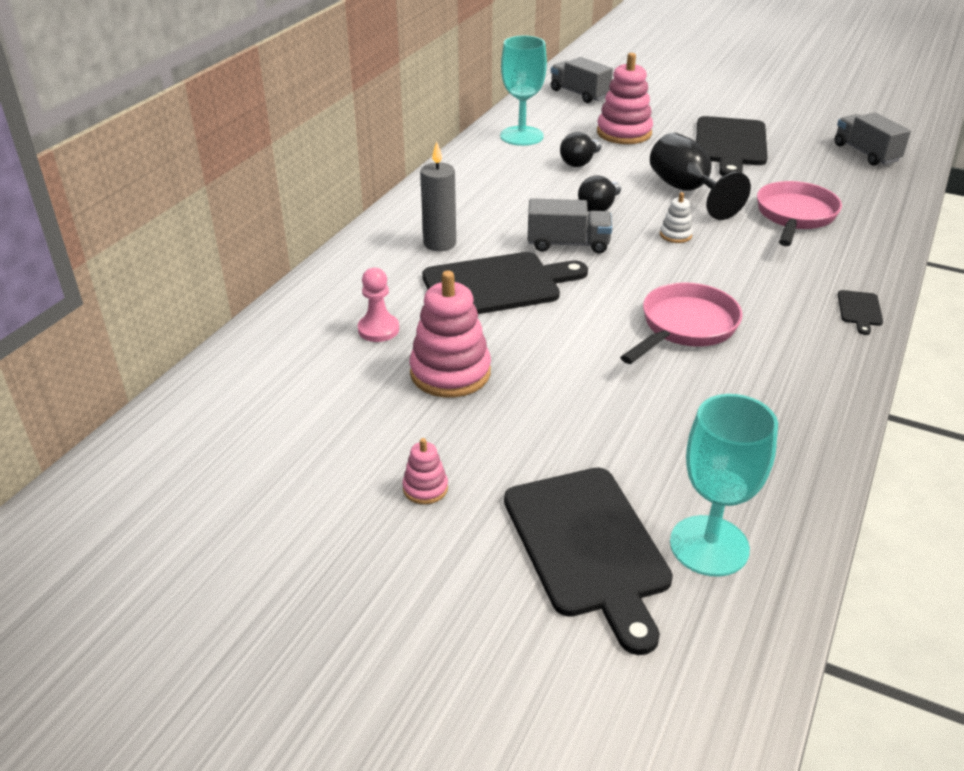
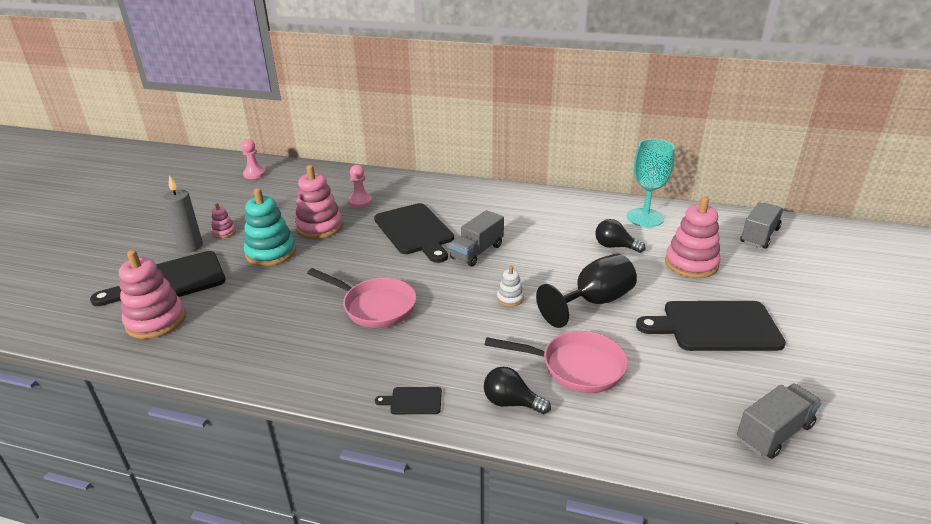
camera: 80 degrees right, 5 degrees down
(174, 462) = (254, 174): none -> pink pawn
(439, 243) = (461, 207): grey candle -> grey candle (190, 246)
(520, 424) = (271, 253): none -> turquoise stacking toy
(568, 244) = (477, 252): grey truck -> grey truck turned 45 degrees clockwise
(599, 207) = (540, 260): black light bulb -> black light bulb (511, 402)
(709, 546) = (156, 321): turquoise goblet -> pink stacking toy

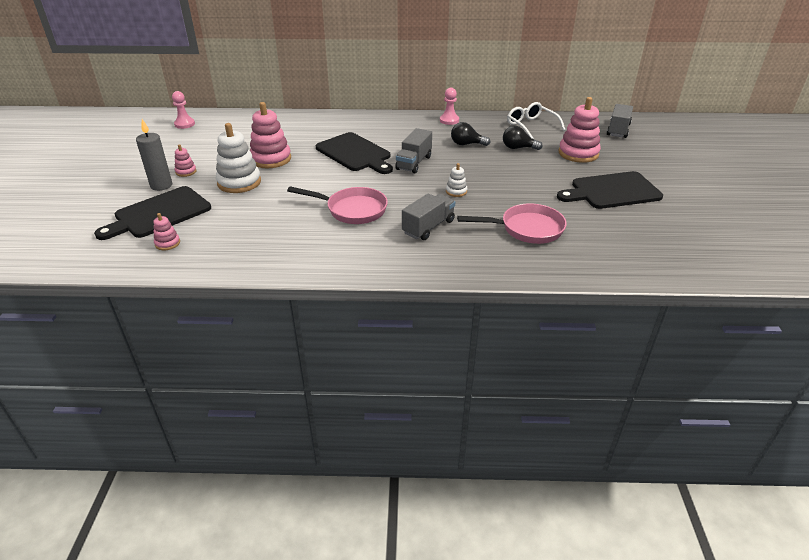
camera: 15 degrees left, 5 degrees up
(156, 321) = (167, 243): pink stacking toy -> pink stacking toy, size x0.49
(271, 253) = (239, 182): turquoise stacking toy -> white stacking toy
(360, 202) = (295, 137): pink pawn -> pink pawn (449, 120)
(413, 401) = (418, 267): black cutting board -> none
(511, 402) = (491, 257): black light bulb -> black light bulb (466, 144)
(594, 302) = (520, 186): black goblet -> none
(645, 218) = (531, 126): turquoise goblet -> white glasses
(774, 433) = (675, 249): grey truck -> grey truck (428, 227)

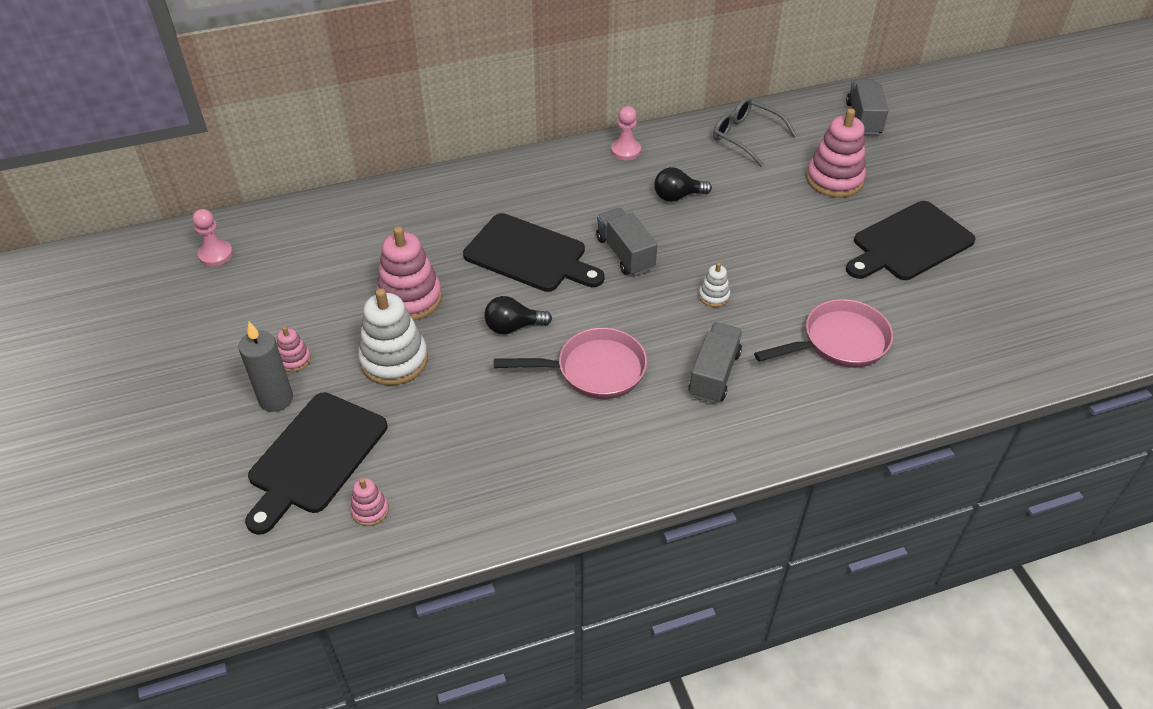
camera: 20 degrees left, 10 degrees up
(414, 163) = (625, 253): grey truck -> grey truck turned 150 degrees clockwise
(518, 148) = (751, 187): black light bulb -> black light bulb (513, 327)
(531, 126) = (746, 137): white glasses -> grey glasses

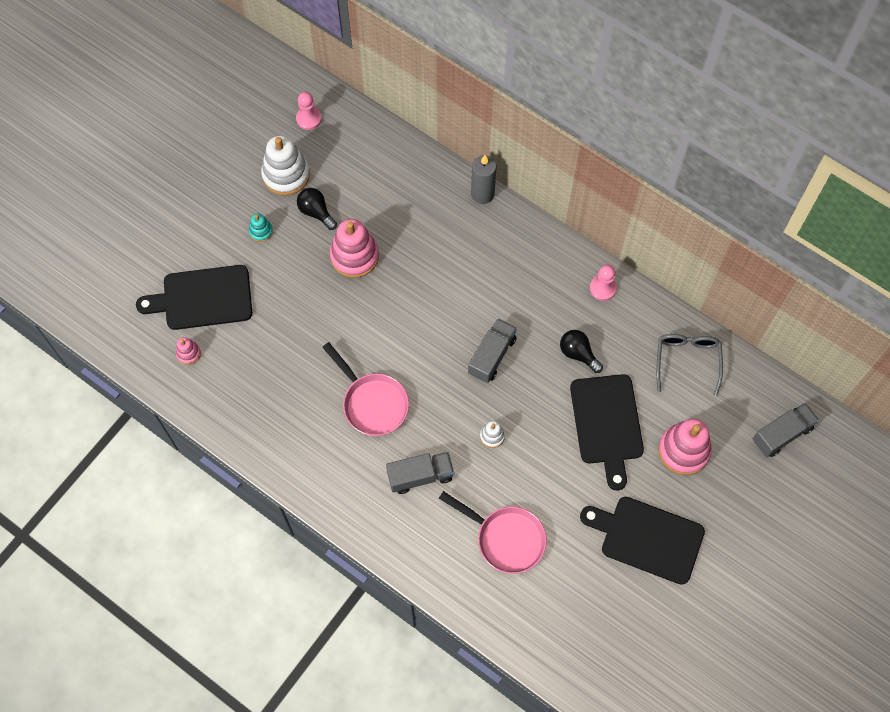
camera: 55 degrees right, 20 degrees up
(276, 399) = (227, 245): grey candle -> grey candle (482, 194)
(294, 360) = (261, 231): pink stacking toy -> turquoise stacking toy
(394, 360) = (299, 285): white stacking toy -> white stacking toy (286, 175)
(513, 327) = (374, 332): black light bulb -> black light bulb (316, 212)
(530, 255) = (445, 298): black cutting board -> black cutting board (607, 424)

